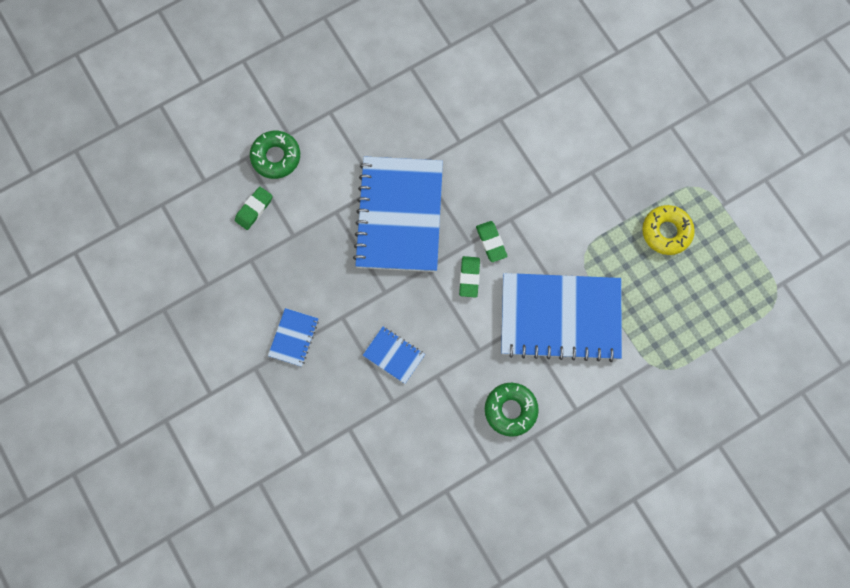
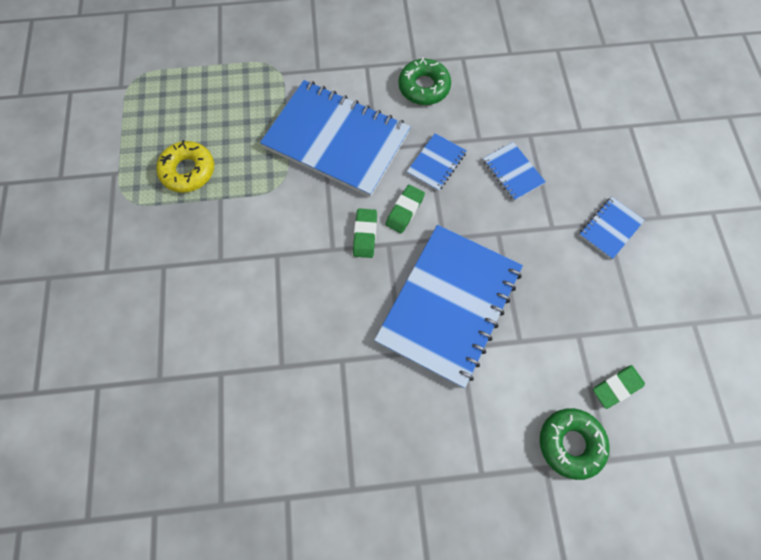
camera: 155 degrees left, 5 degrees down
(463, 334) = (436, 163): none -> blue notebook

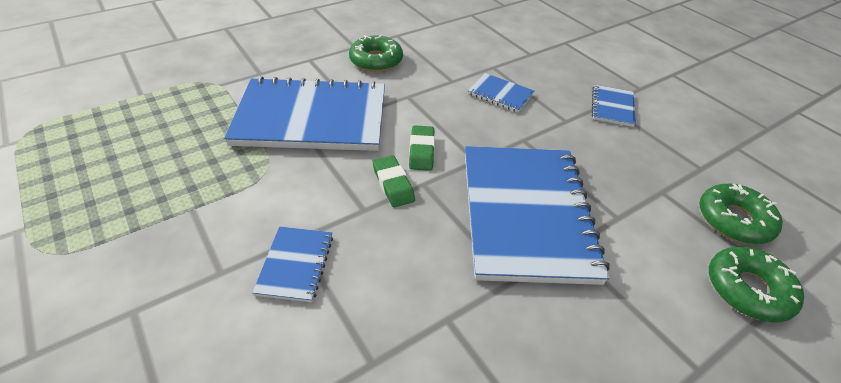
camera: 30 degrees left, 25 degrees down
(188, 171) = (135, 195): yellow donut -> none
(436, 163) = (426, 107): blue notebook -> blue notebook (295, 264)
(616, 387) = (734, 220): green eraser -> green donut

